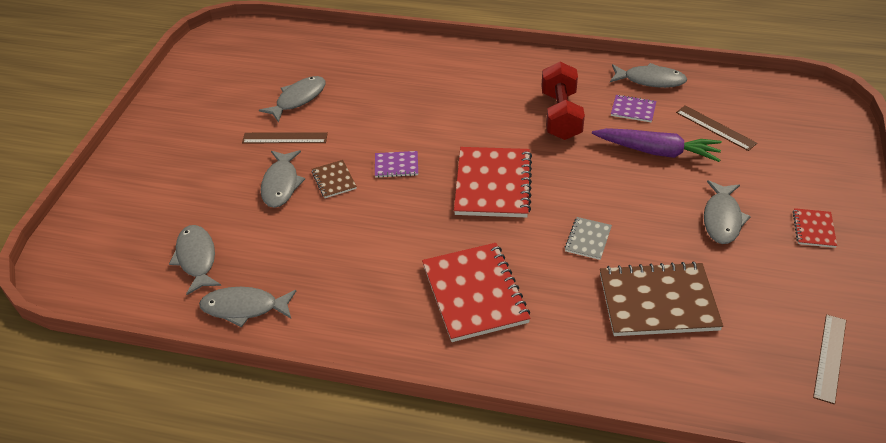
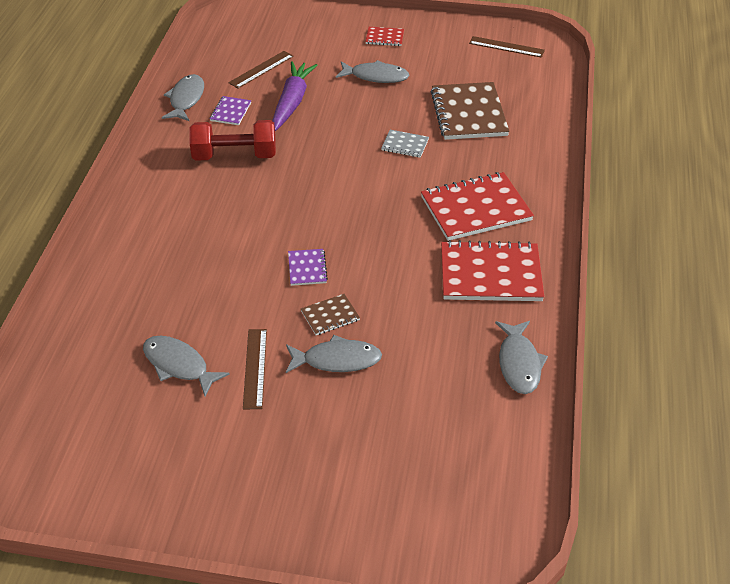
camera: 95 degrees left, 0 degrees up
(197, 259) = (458, 416): grey fish -> none
(493, 184) = (336, 200): red notebook -> red notebook (490, 274)

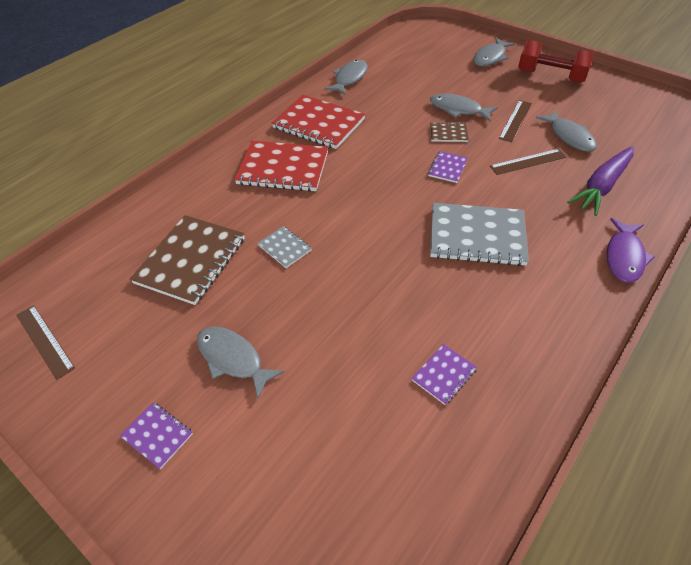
camera: 150 degrees left, 5 degrees up
(105, 234) = (624, 256): none -> purple fish
(186, 99) = (496, 428): grey fish -> grey fish (490, 57)
(235, 156) = (464, 302): red dumbbell -> red dumbbell (550, 76)
(245, 208) = (477, 236): none -> grey notebook
(261, 69) = (366, 446): brown ruler -> brown ruler (528, 161)
(292, 102) = (360, 358): purple carrot -> purple carrot (601, 186)
(384, 37) = (157, 435): red notebook -> purple notebook

